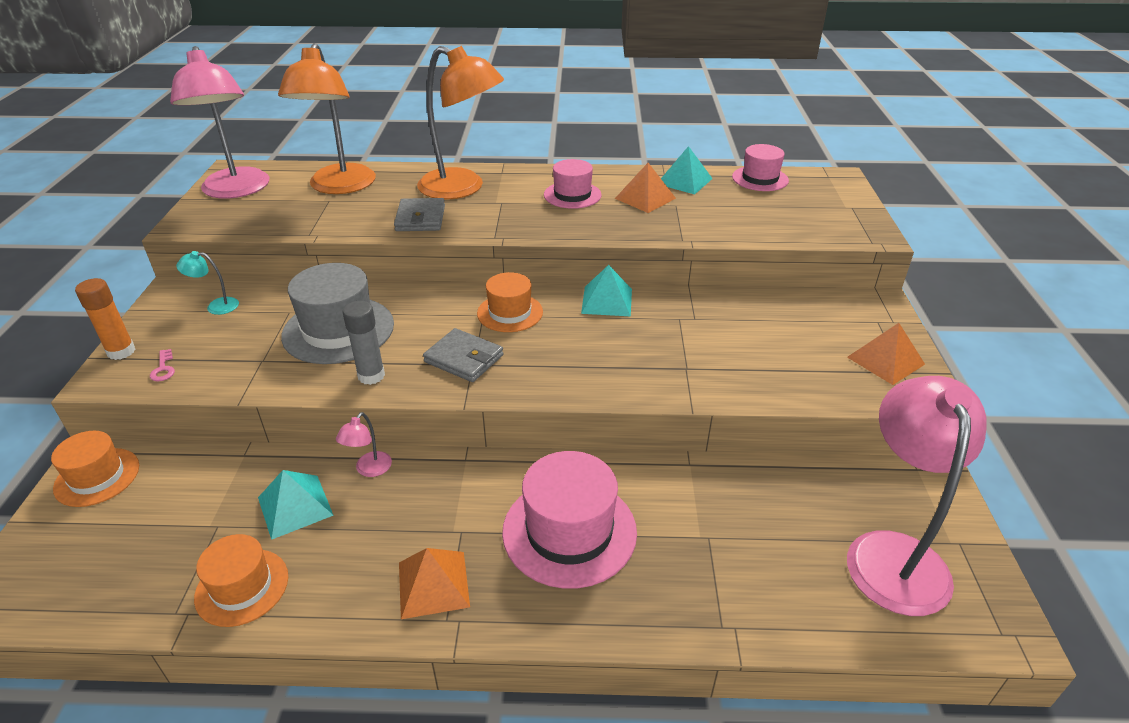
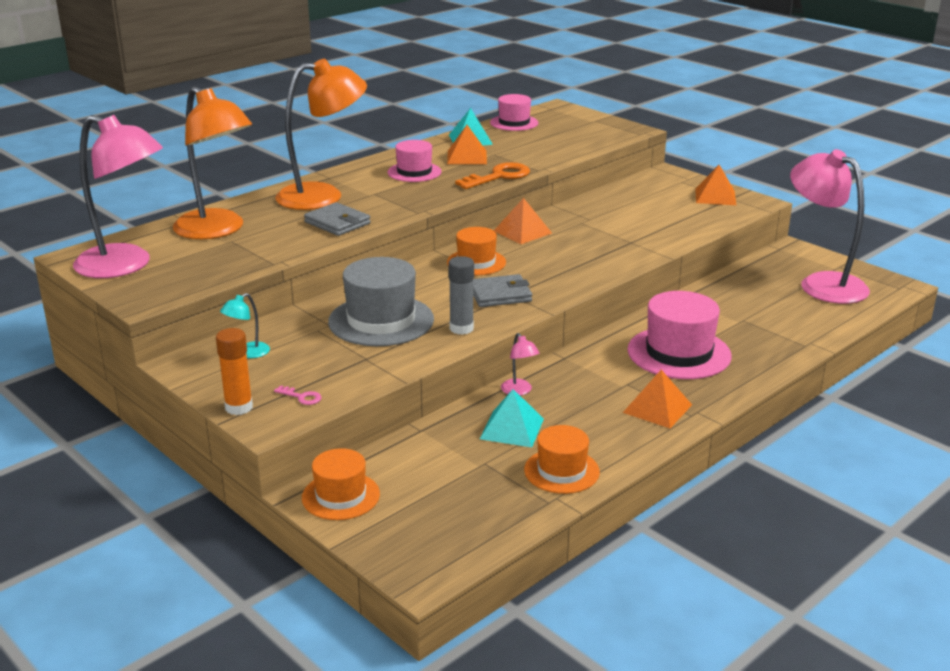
camera: 45 degrees left, 10 degrees down
(607, 301) = (522, 232): turquoise pyramid -> orange pyramid
(632, 231) = (499, 176): none -> orange key

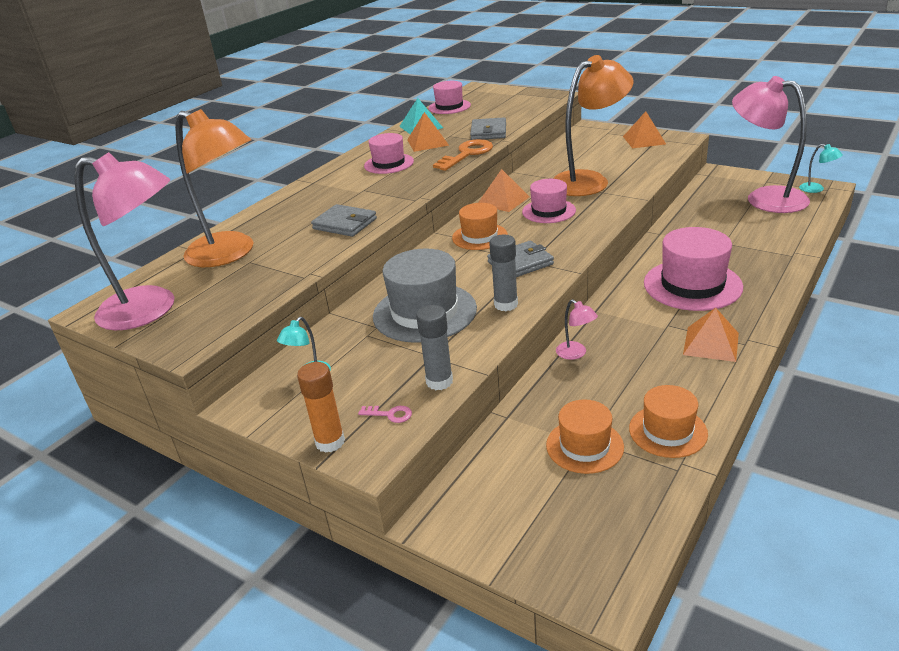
camera: 10 degrees left, 5 degrees up
(323, 196) = (317, 201): orange lamp -> orange lamp (589, 180)
(341, 496) = (467, 514): orange hat -> orange hat (584, 446)
(360, 380) = (439, 381): none -> grey glue stick
(512, 428) = (593, 395): turquoise pyramid -> none
(536, 157) = (488, 132): none -> grey wallet
(562, 251) = (549, 211): none -> pink hat
(887, 285) = (816, 189): none -> turquoise lamp

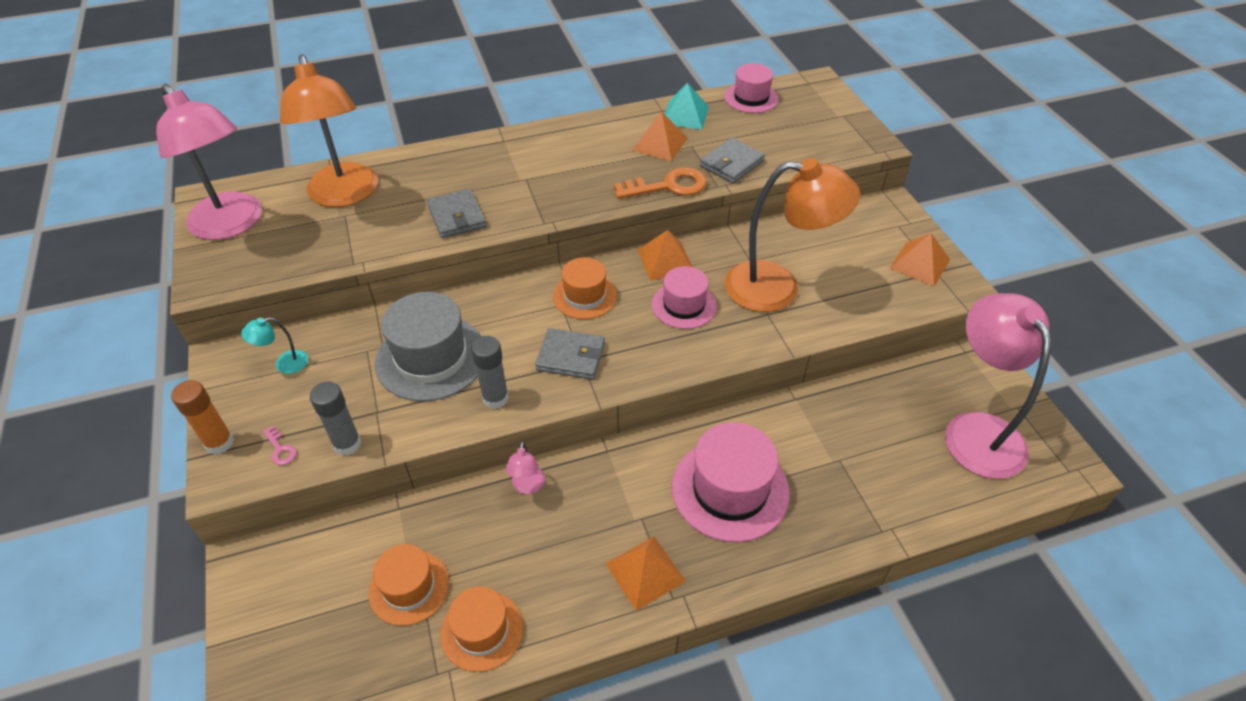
camera: 35 degrees right, 15 degrees up
(389, 163) = (589, 154): pink hat -> none
(816, 189) = (1057, 461): turquoise lamp -> none

